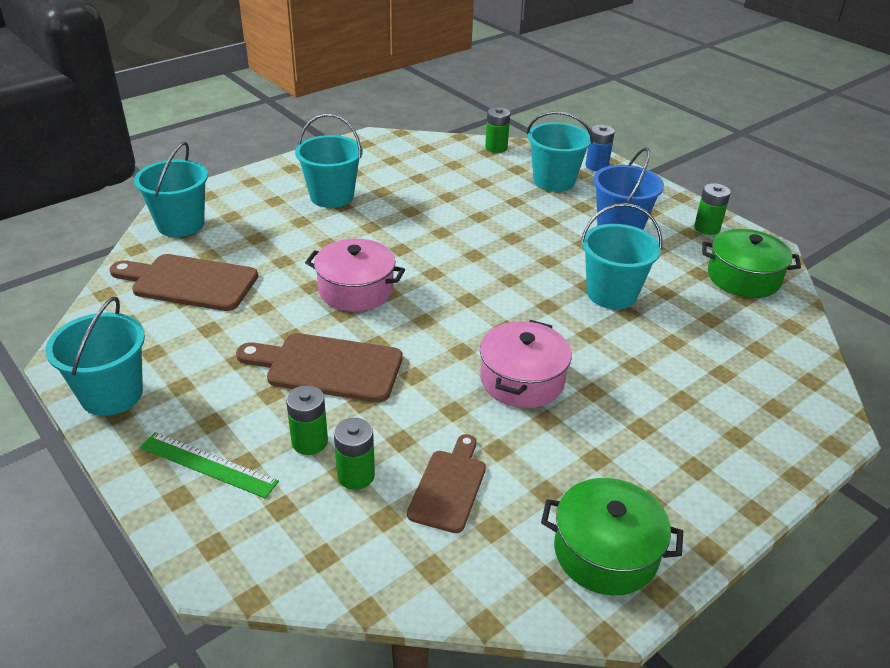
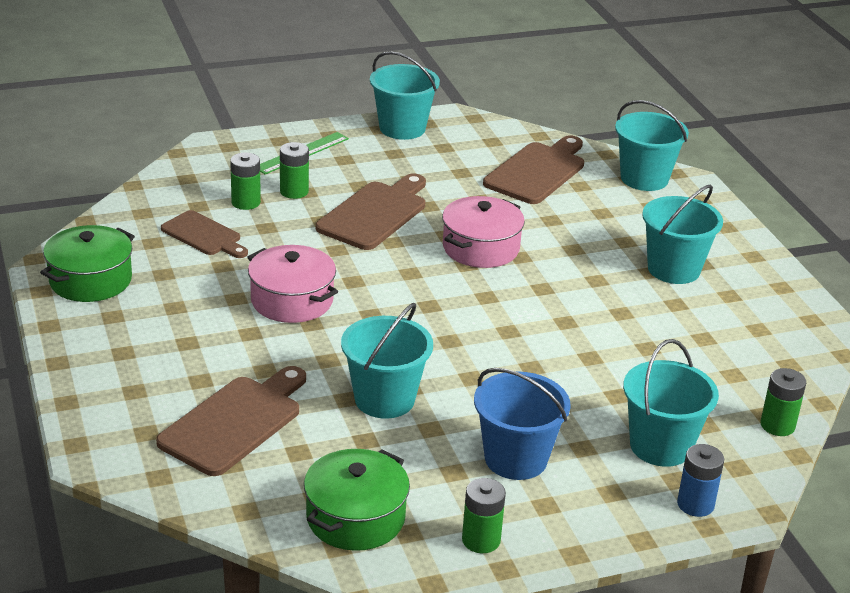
camera: 110 degrees right, 5 degrees down
(712, 361) = (235, 422): none -> brown cutting board

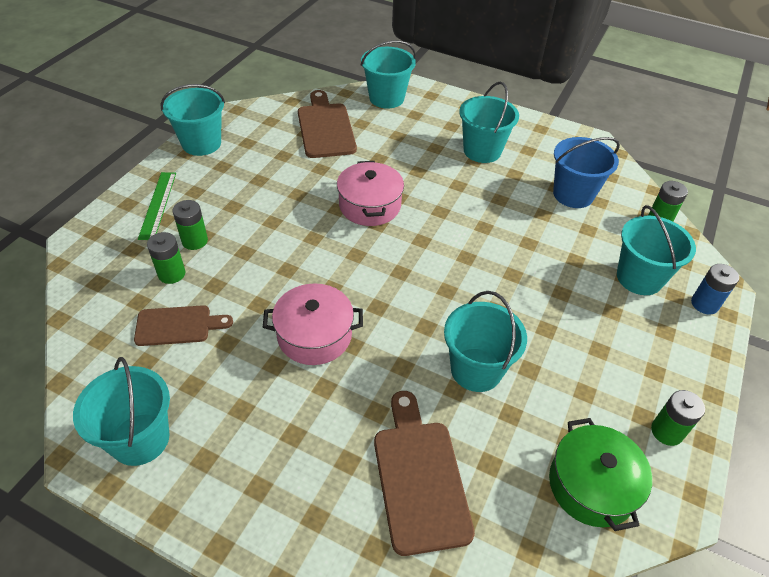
camera: 45 degrees left, 15 degrees up
(90, 280) = (140, 439): green pot -> turquoise bucket
(375, 213) = (273, 222): brown cutting board -> none
(515, 459) = (597, 351): blue bucket -> blue bucket (573, 194)

